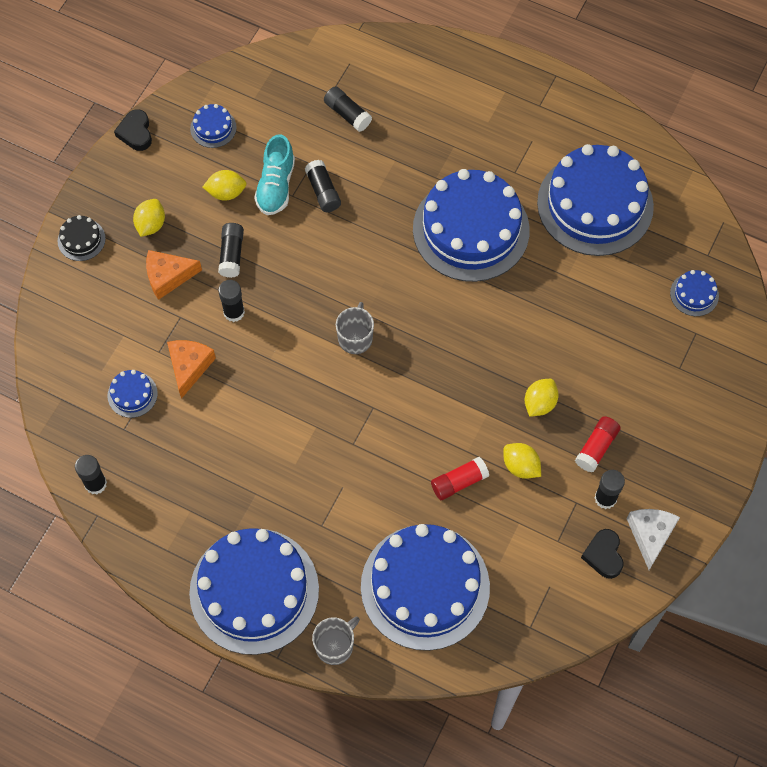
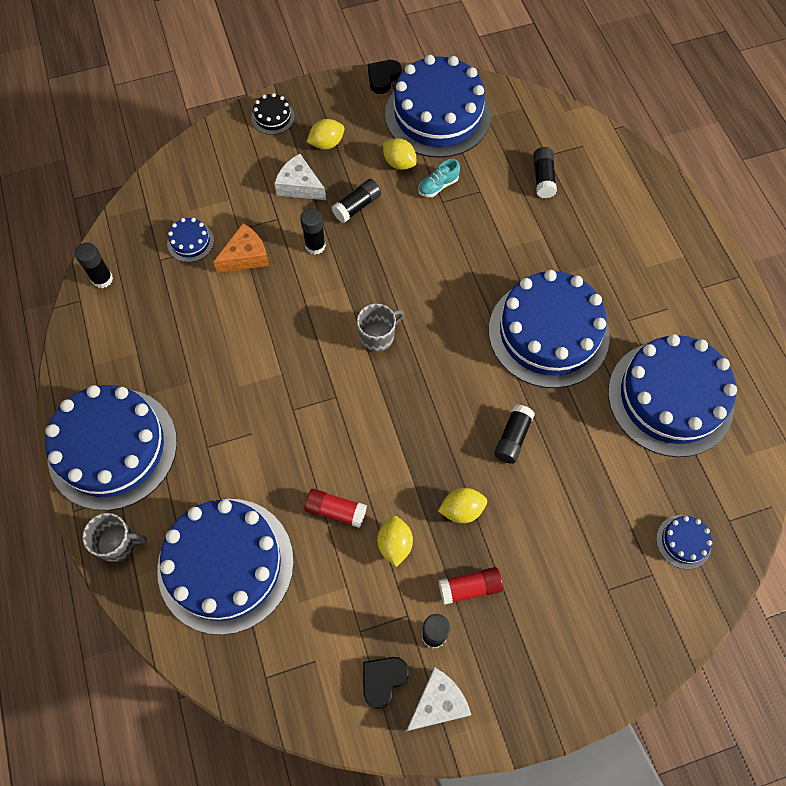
camera: 45 degrees right, 0 degrees up
(168, 276) = (299, 186): orange cheese -> white cheese
(213, 128) = (438, 114): blue cake -> blue cake, size x2.45
(276, 186) = (438, 186): turquoise shoe -> turquoise shoe, size x0.63
(323, 191) = (467, 216): black glue stick -> black glue stick (512, 438)

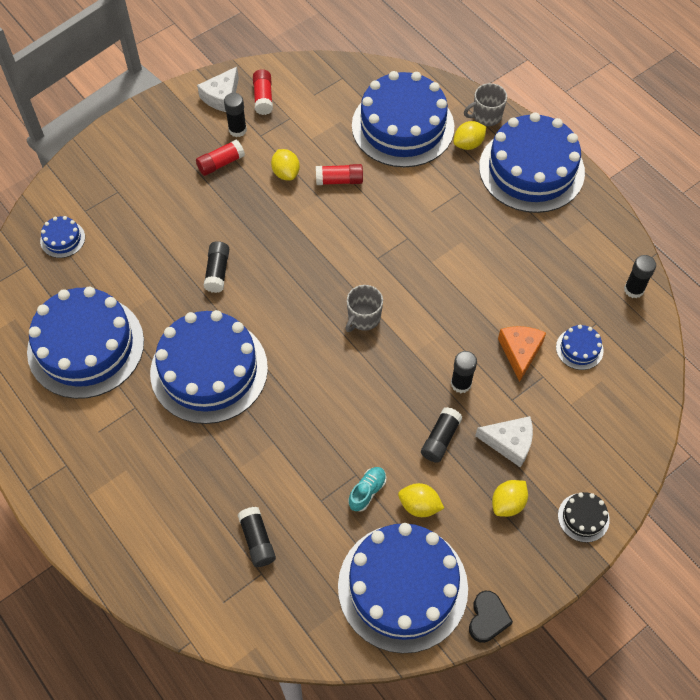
camera: 160 degrees right, 5 degrees down
(246, 256) = (520, 352): orange cheese -> orange cheese turned 150 degrees clockwise
(383, 680) = (263, 98): black heart -> red glue stick
(461, 510) = (243, 209): yellow lemon -> yellow lemon (468, 144)

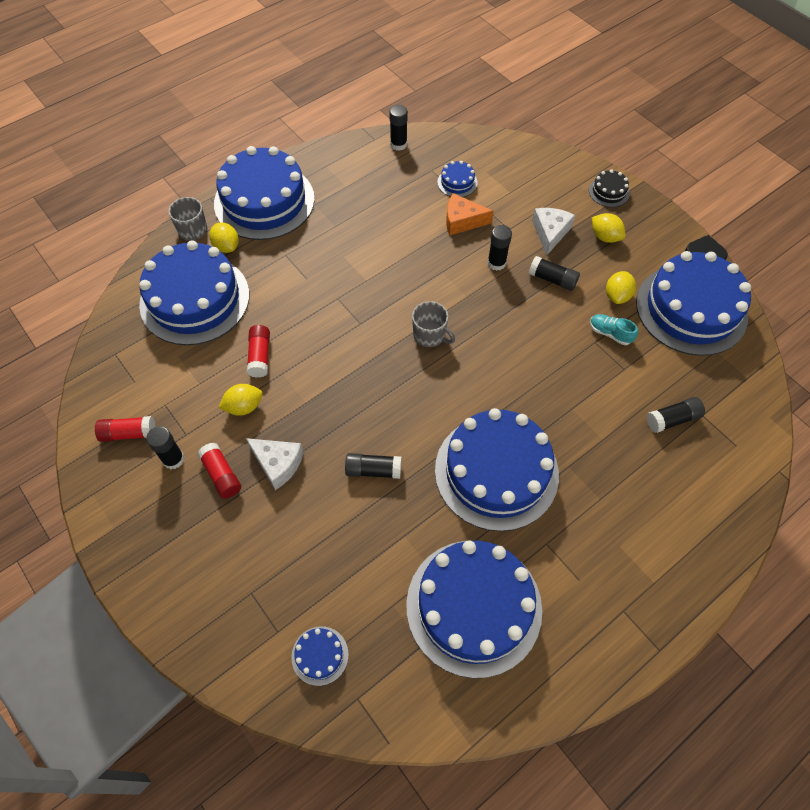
camera: 90 degrees left, 0 degrees up
(222, 97) = (118, 479): white cheese -> white cheese (278, 464)

